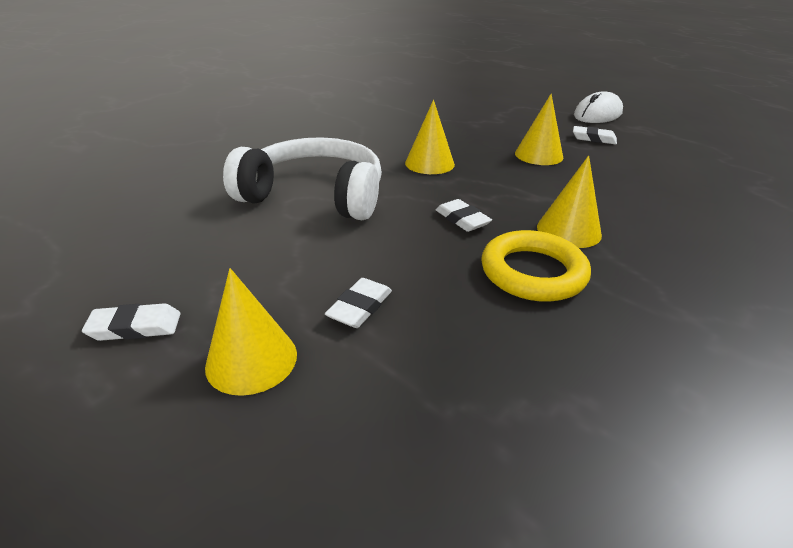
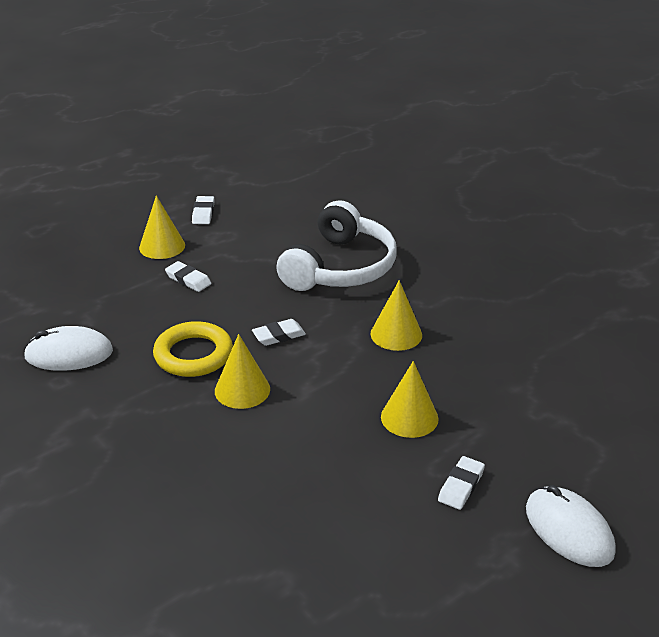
camera: 100 degrees right, 0 degrees up
(620, 406) = (69, 354): none -> white mouse

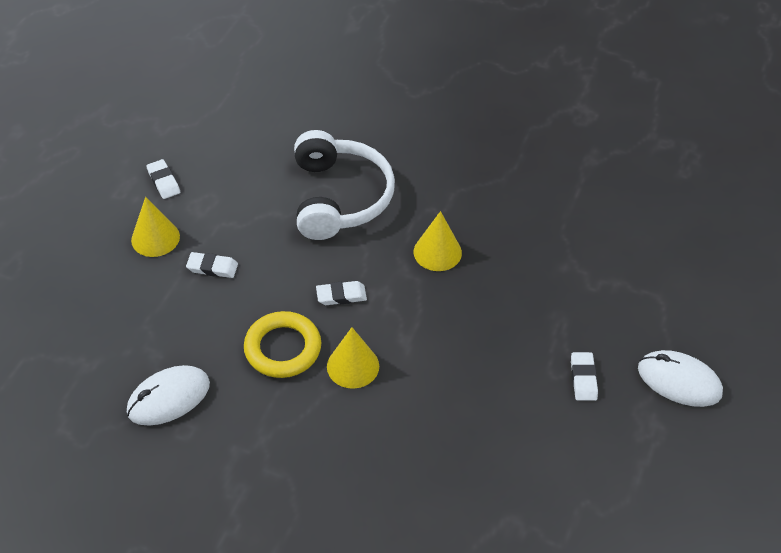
camera: 30 degrees left, 15 degrees up
(279, 335) = (341, 295): white eraser -> white eraser turned 45 degrees clockwise
(409, 417) = (504, 332): yellow cone -> none

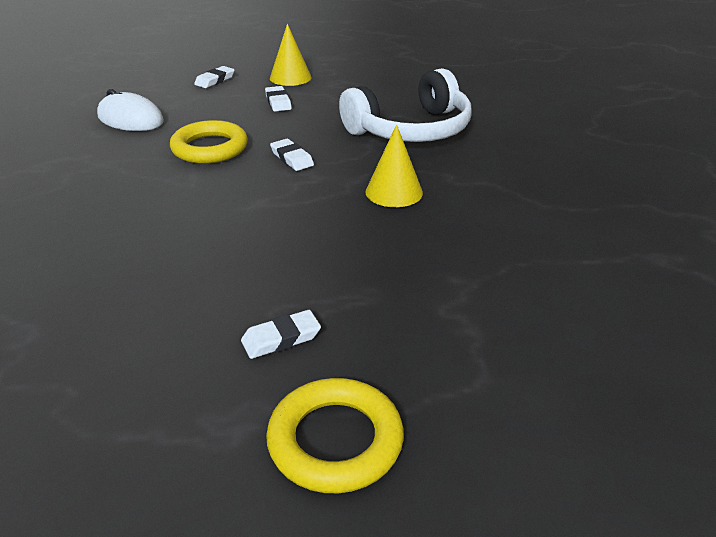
camera: 65 degrees right, 15 degrees down
(163, 181) = (350, 67): white eraser -> white eraser (215, 80)
(353, 366) = (209, 184): yellow cone -> none
(679, 381) = (335, 440): white mouse -> yellow ring

